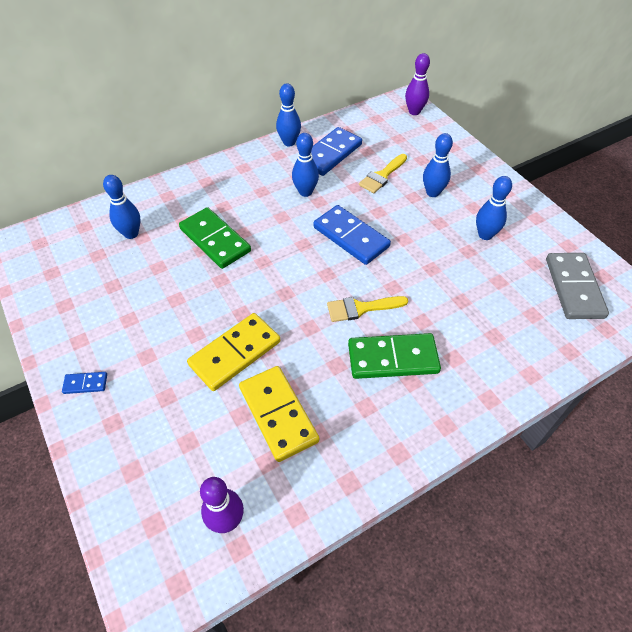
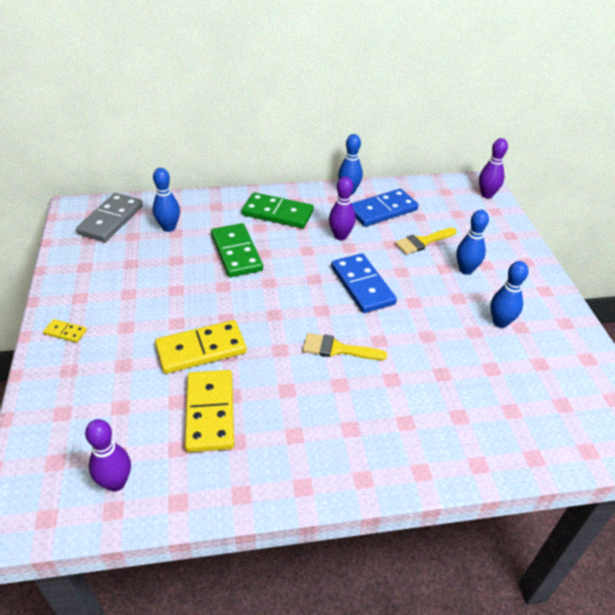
camera: 20 degrees right, 10 degrees down
(85, 383) = (65, 332): blue domino -> yellow domino
(305, 192) = (340, 236): blue bowling pin -> purple bowling pin
(393, 358) = (343, 402): green domino -> green domino (277, 213)
(573, 288) = (571, 400): grey domino -> grey domino (111, 220)

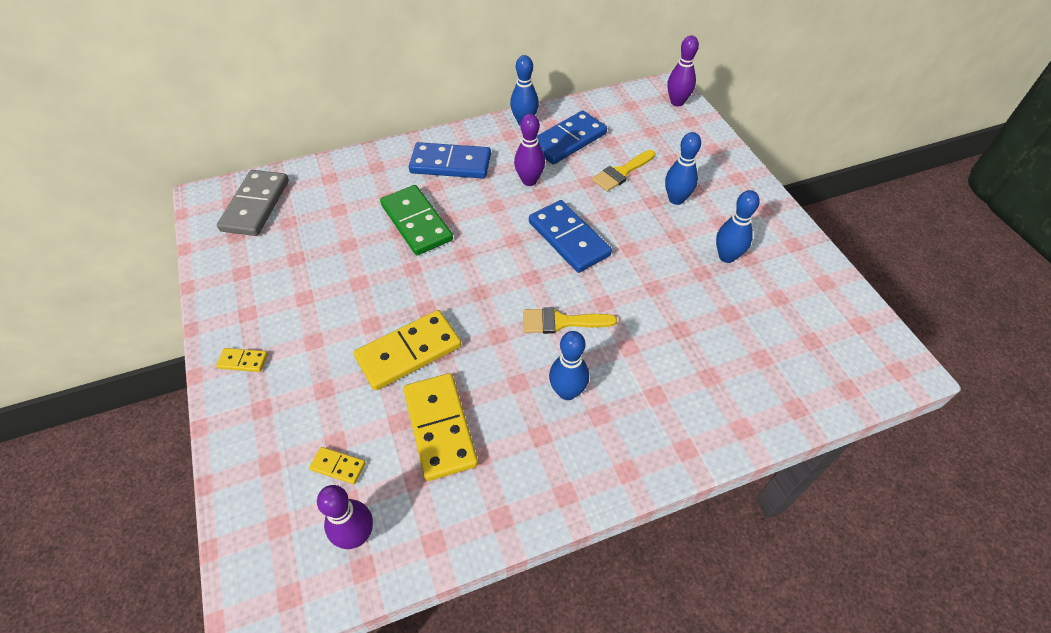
camera: 10 degrees left, 10 degrees up
(117, 426) = (338, 466): none -> yellow domino
(169, 228) = (328, 204): blue bowling pin -> blue bowling pin (567, 392)
(277, 213) = (450, 164): green domino -> blue domino

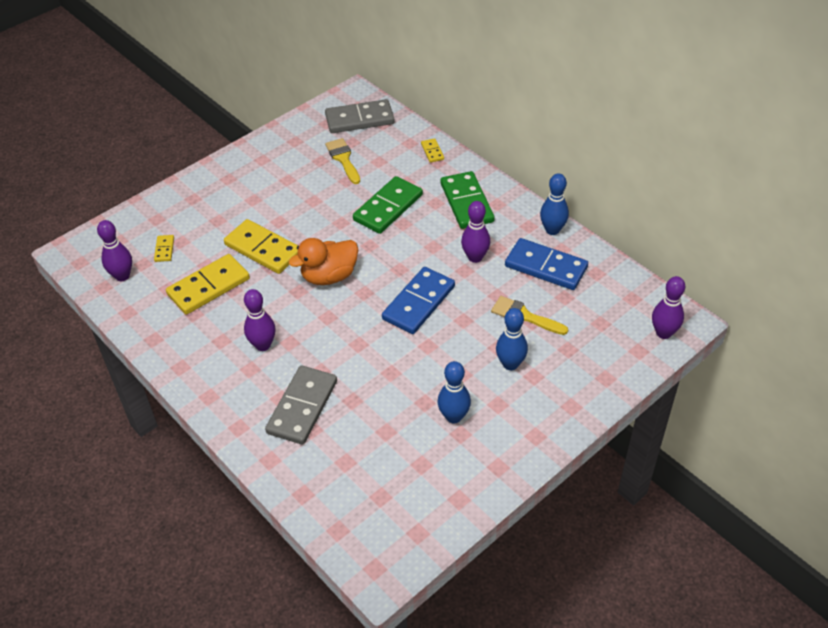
camera: 70 degrees right, 5 degrees down
(243, 361) = (224, 175): yellow domino -> yellow domino (432, 152)
(450, 164) = (466, 203): blue domino -> green domino
(490, 300) = (329, 276): none -> orange duck
(561, 322) = (327, 323): yellow brush -> yellow brush (343, 159)
(567, 392) = (263, 345): blue bowling pin -> purple bowling pin
(675, 377) = (302, 407): none -> grey domino

